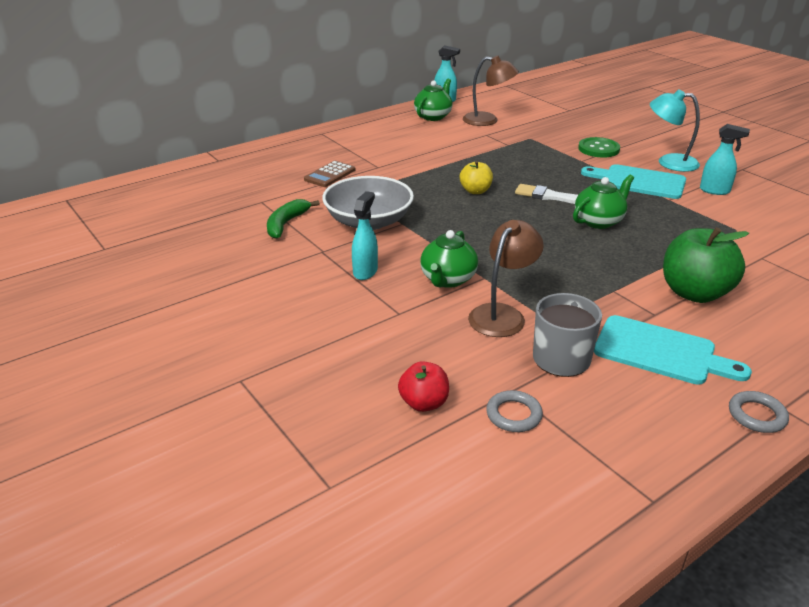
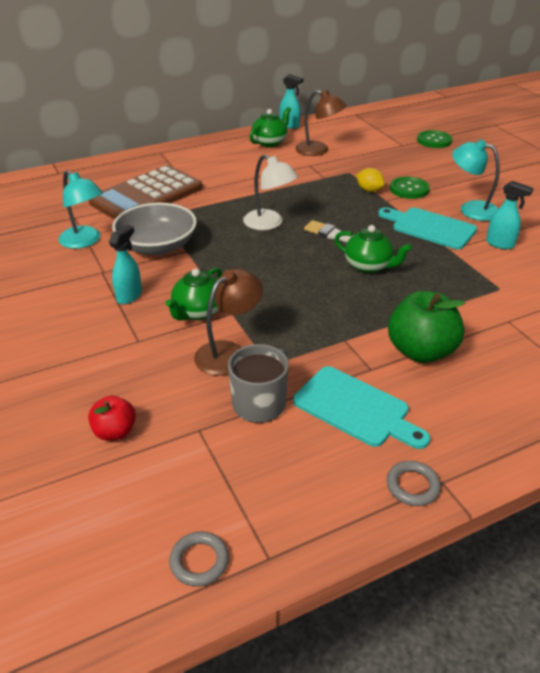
camera: 10 degrees right, 5 degrees up
(286, 224) = (85, 241): green banana -> turquoise lamp
(330, 175) = (147, 195): brown calculator -> brown calculator, size x2.25
(475, 191) = (269, 224): yellow apple -> white lamp
(513, 415) = (187, 454): grey ring -> grey ring (199, 561)
(559, 153) = (369, 190): none -> yellow lemon
(598, 104) = (434, 140): none -> green button
(599, 221) = (369, 266): green teapot -> green teapot turned 60 degrees clockwise

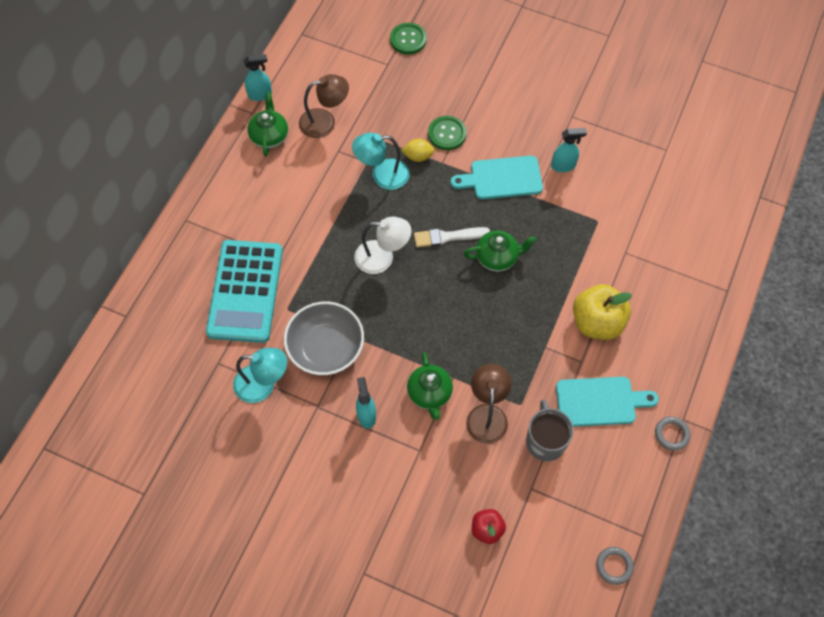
camera: 40 degrees left, 25 degrees up
(147, 195) = (245, 291): brown calculator -> turquoise calculator
(421, 351) = (597, 322): green apple -> yellow apple
(471, 209) = (512, 131): turquoise lamp -> turquoise lamp (382, 175)

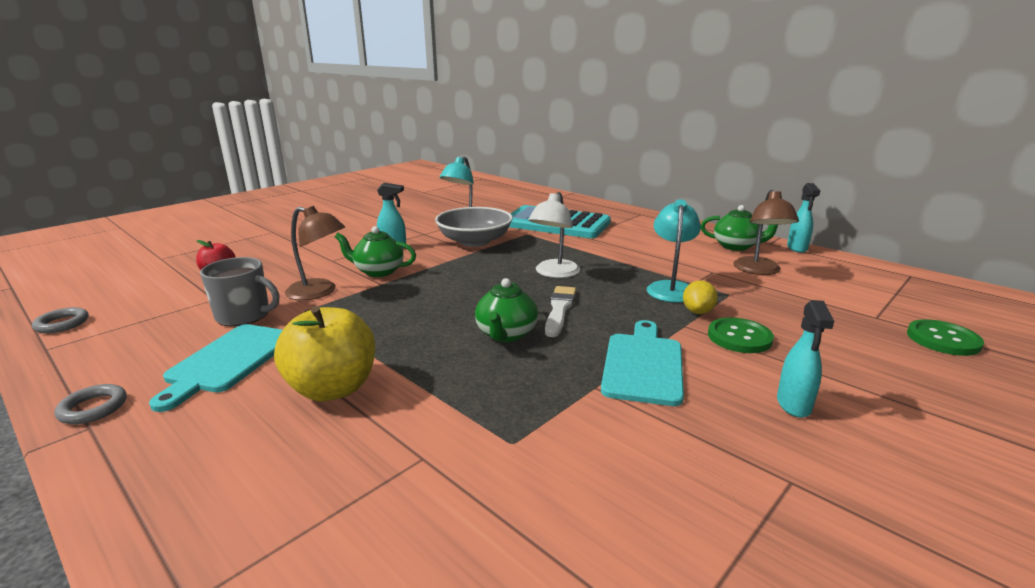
camera: 110 degrees right, 40 degrees down
(563, 166) = (655, 434): turquoise spray bottle -> turquoise spray bottle (793, 405)

